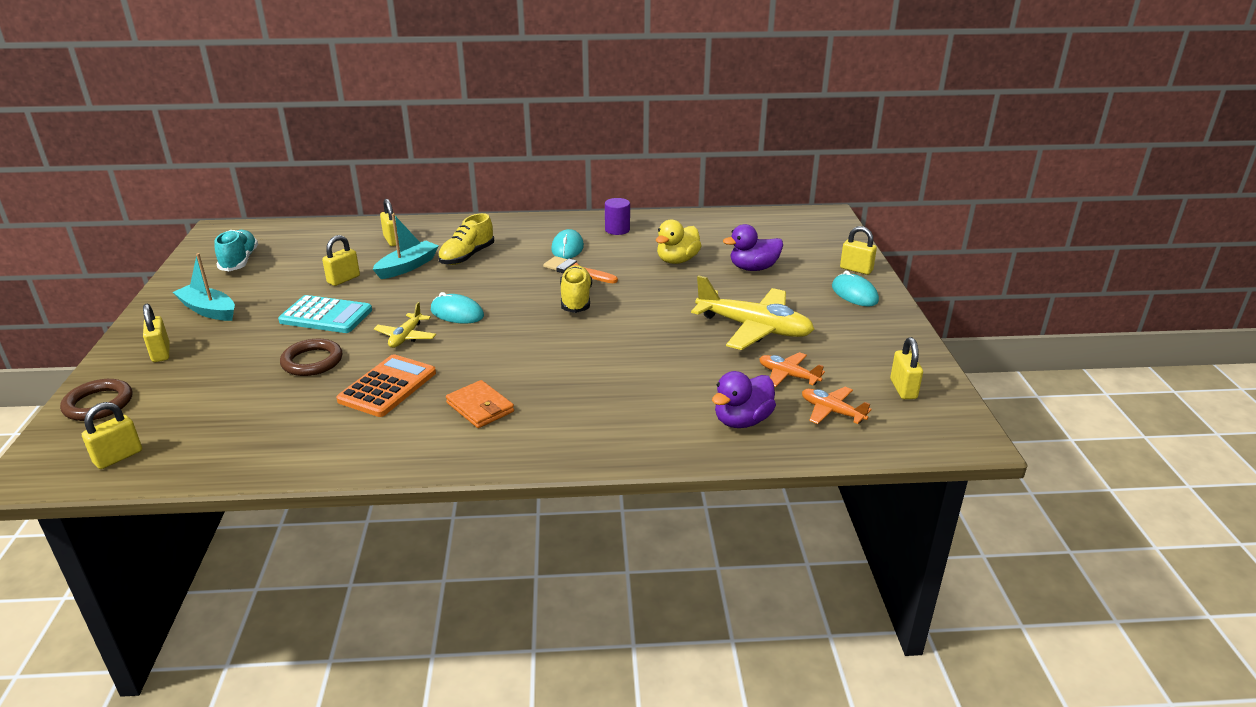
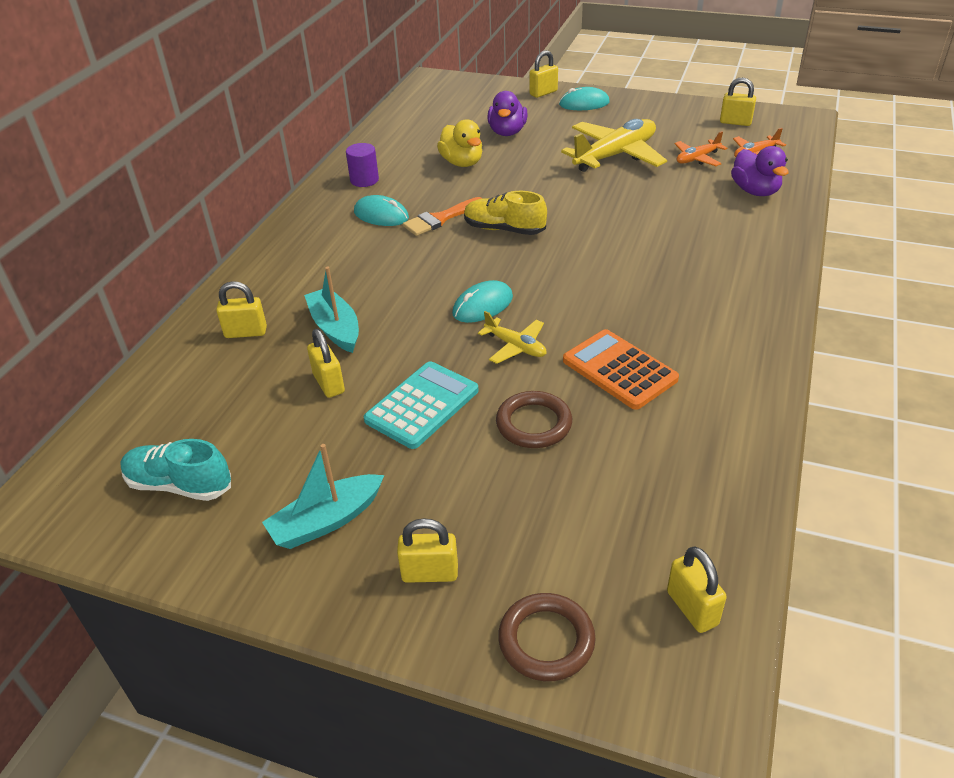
camera: 65 degrees left, 10 degrees up
(467, 256) = (345, 281): yellow shoe -> none
(480, 407) = (685, 315): orange wallet -> none

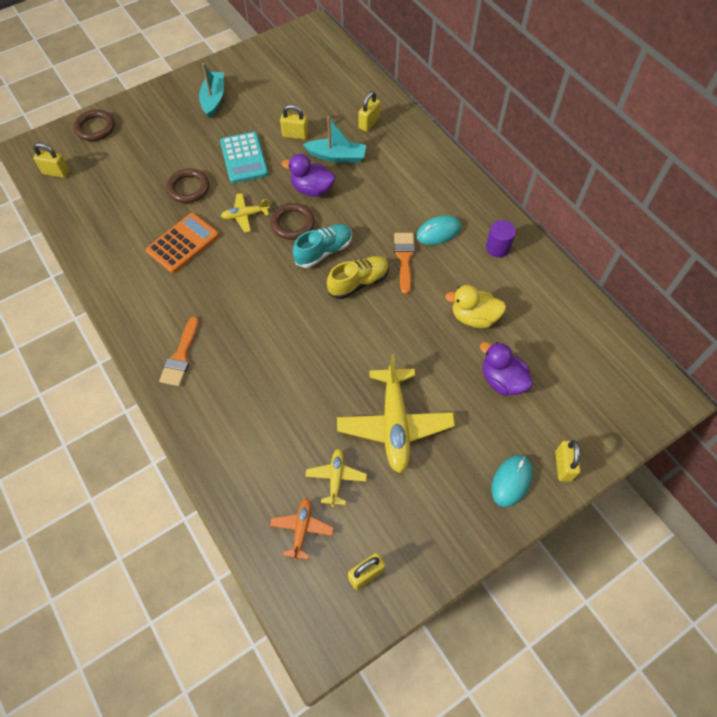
camera: 125 degrees right, 20 degrees up
(179, 485) = (281, 68): turquoise shoe -> turquoise shoe (324, 251)
(430, 573) = (156, 114): yellow padlock -> none
(482, 305) = (292, 223): turquoise mouse -> brown ring
(619, 370) = (183, 243): orange calculator -> orange calculator turned 45 degrees counterclockwise
(697, 159) = (336, 478): orange plane -> yellow plane
(739, 283) = (181, 356): none -> orange brush
(755, 191) = (255, 471): purple duck -> purple duck (312, 189)

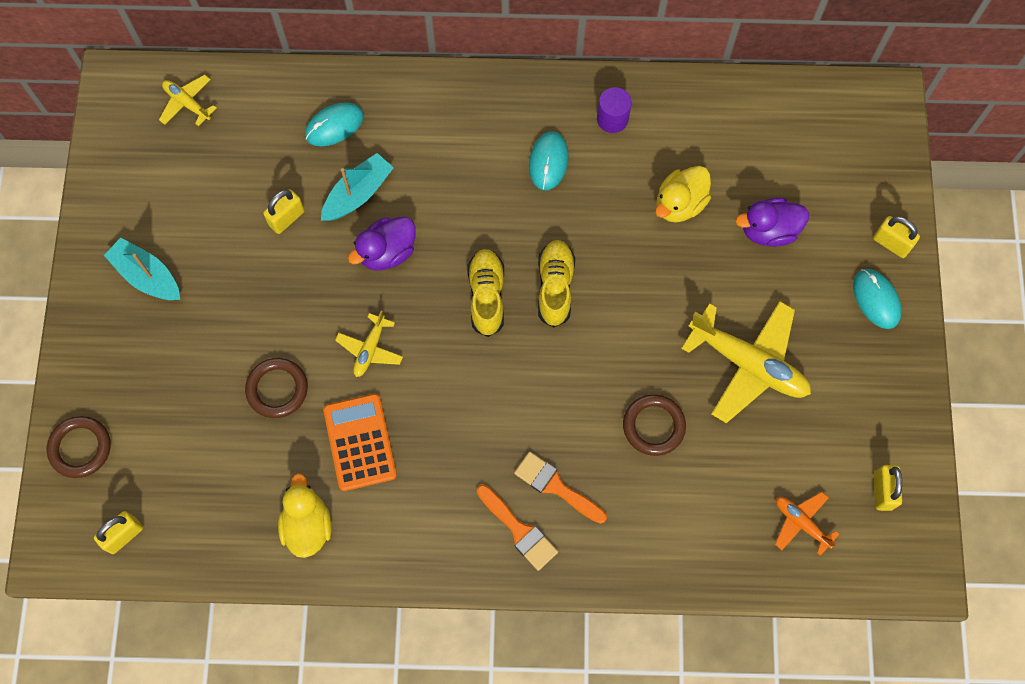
camera: 55 degrees left, 10 degrees up
(114, 248) = (307, 525): none -> yellow duck
(244, 158) = (278, 298): turquoise calculator -> none
(292, 223) = (422, 304): brown ring -> brown ring (653, 426)
(324, 251) = (486, 296): turquoise shoe -> yellow shoe
(336, 478) = (769, 457): yellow plane -> yellow plane (187, 103)
(369, 123) = (334, 126): yellow padlock -> turquoise mouse
(404, 258) = (557, 220): orange brush -> orange brush (556, 486)

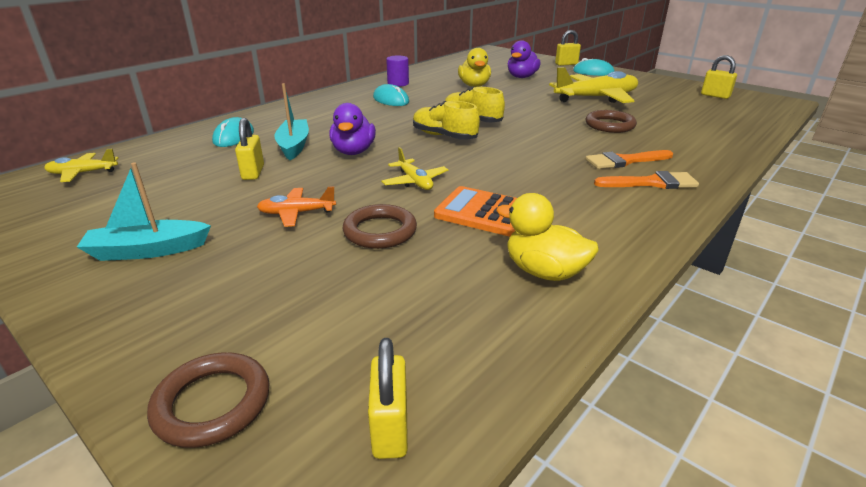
camera: 50 degrees left, 40 degrees down
(801, 523) = (721, 114): orange plane -> orange plane (296, 213)

